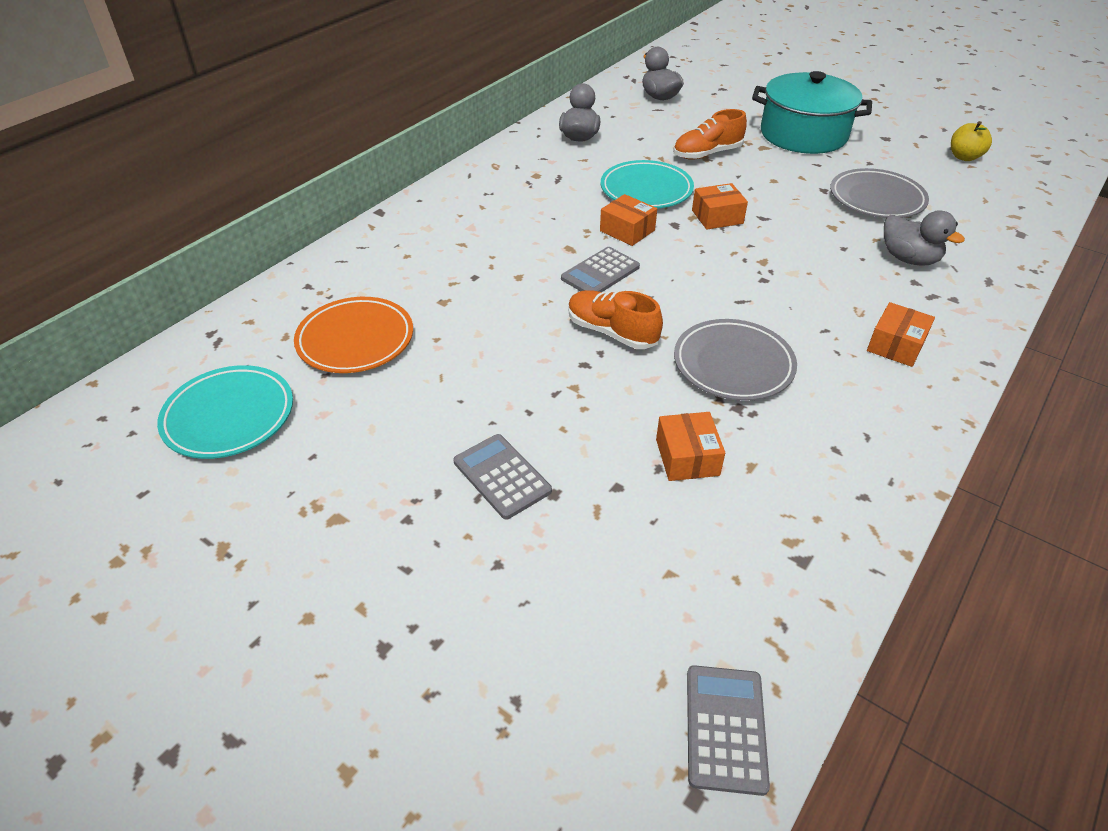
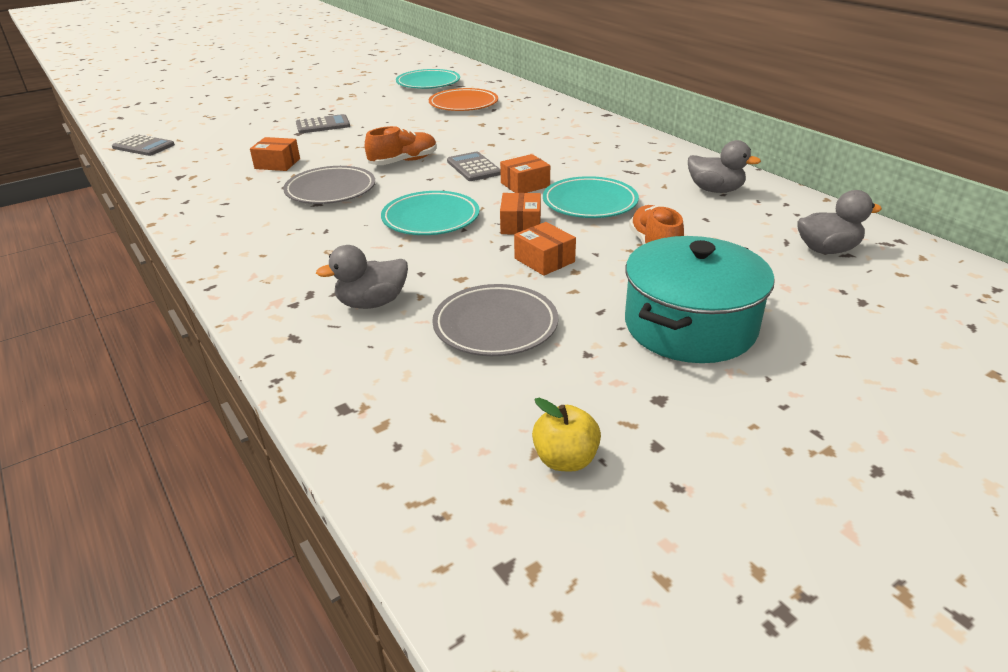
camera: 110 degrees right, 10 degrees down
(745, 269) = (431, 219): none -> turquoise plate
(896, 345) = (276, 253): orange box -> orange box (544, 260)

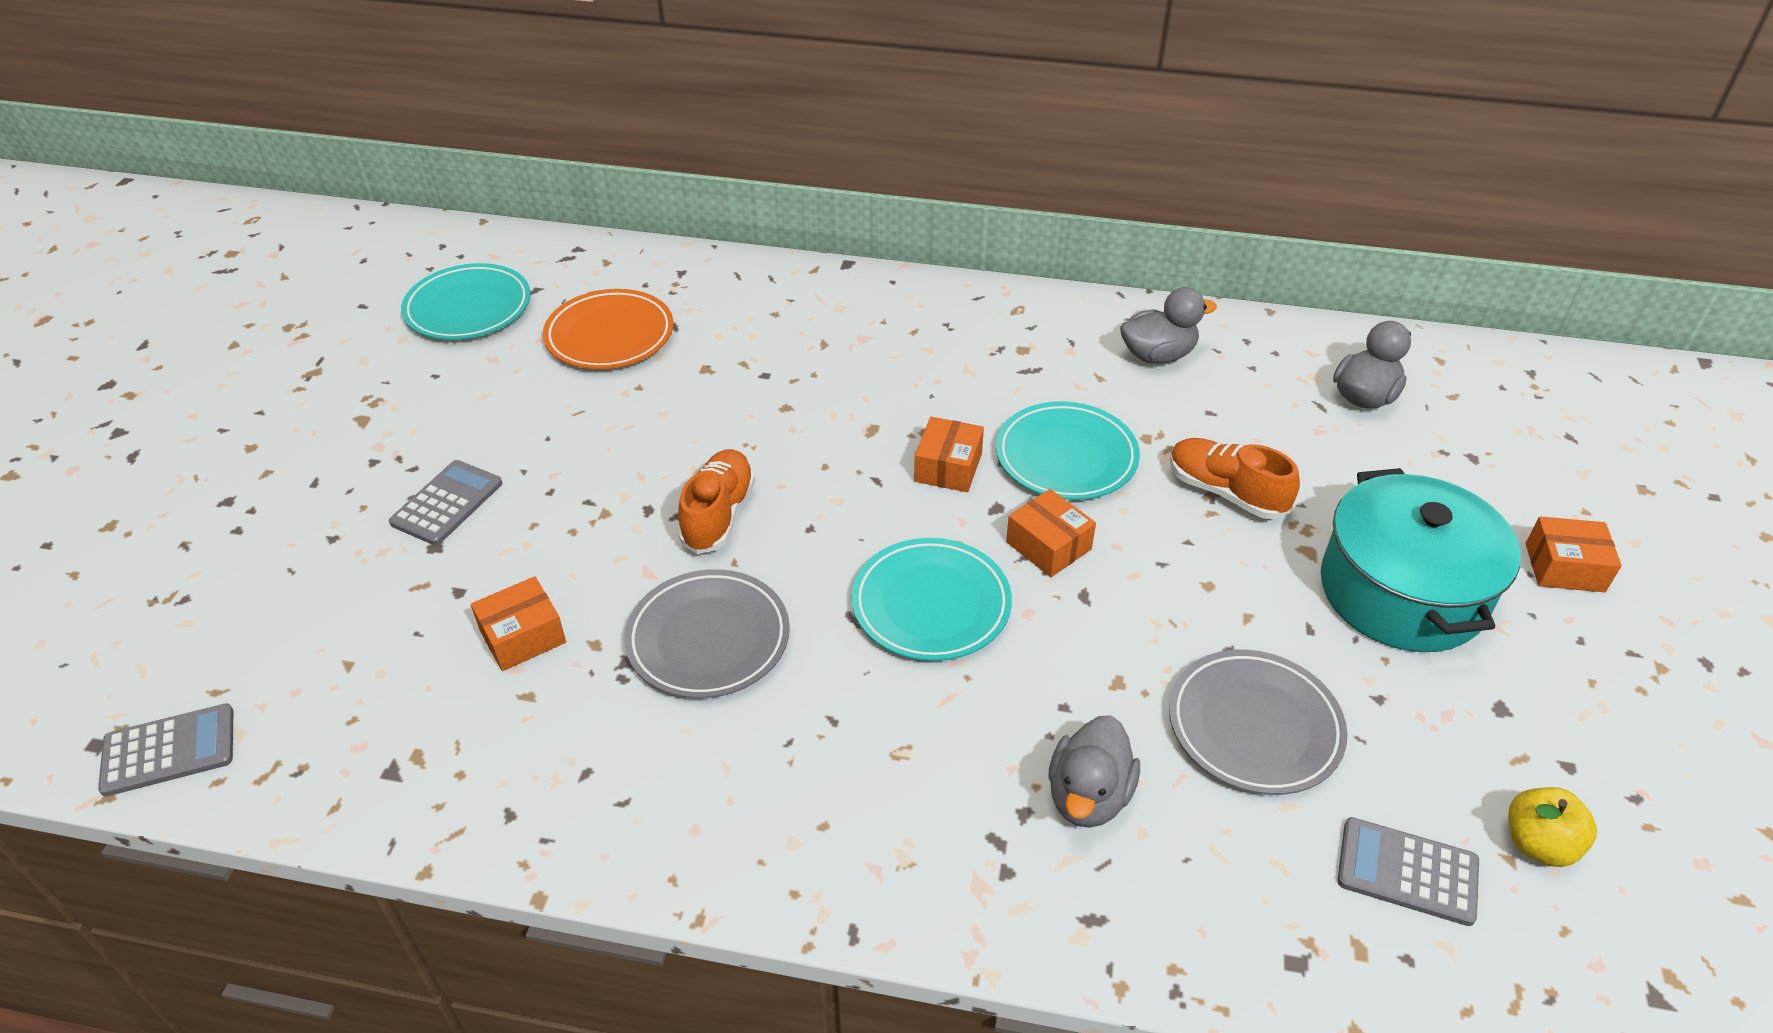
camera: 45 degrees left, 10 degrees up
(474, 167) = (835, 470): grey calculator -> grey calculator (1407, 871)
(544, 260) = (1156, 589): orange box -> orange box (1564, 567)

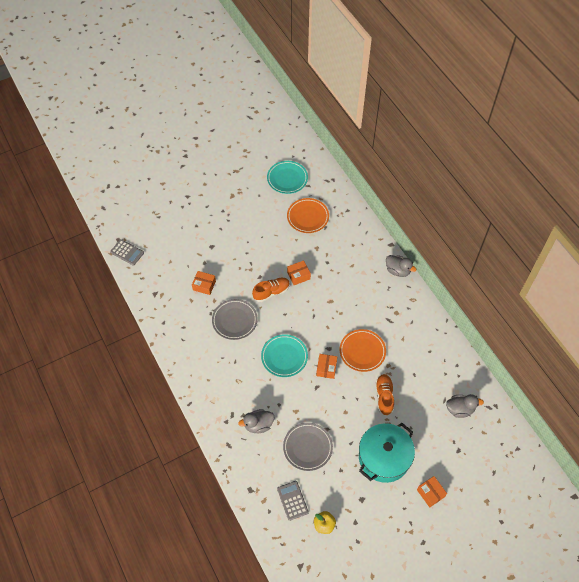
camera: 50 degrees right, 15 degrees up
(447, 503) = (224, 237): grey calculator -> none
(948, 467) = (333, 328): orange box -> orange box (298, 275)
(1066, 457) = (362, 351): turquoise plate -> orange plate
(1157, 355) = (427, 347): grey duck -> grey duck (398, 270)

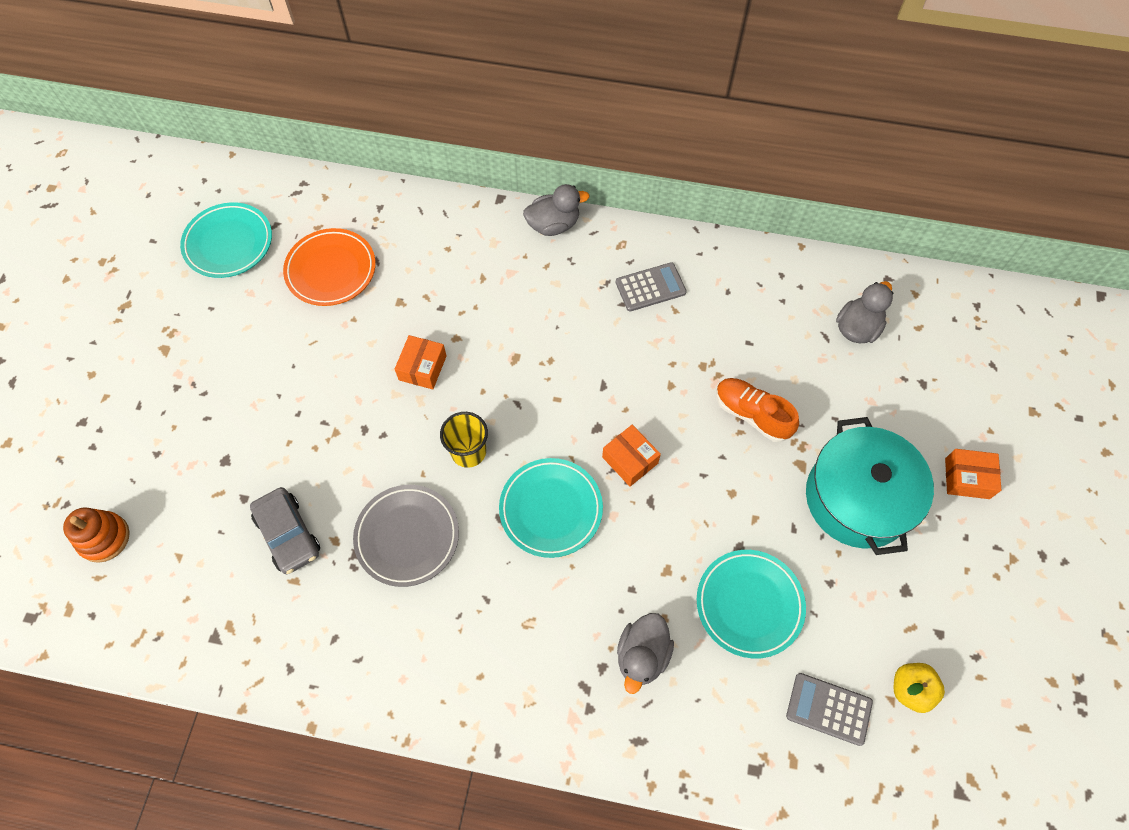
camera: 50 degrees left, 5 degrees up
(127, 252) = (75, 622): grey calculator -> grey calculator (650, 287)
(158, 236) = (104, 538): none -> orange stacking toy
(204, 285) = (288, 534): orange box -> grey car
(271, 292) = (411, 433): orange shoe -> none
(281, 315) = (468, 451): none -> yellow cup
(307, 447) = (749, 604): grey plate -> turquoise plate
(362, 351) = (646, 383): orange plate -> none

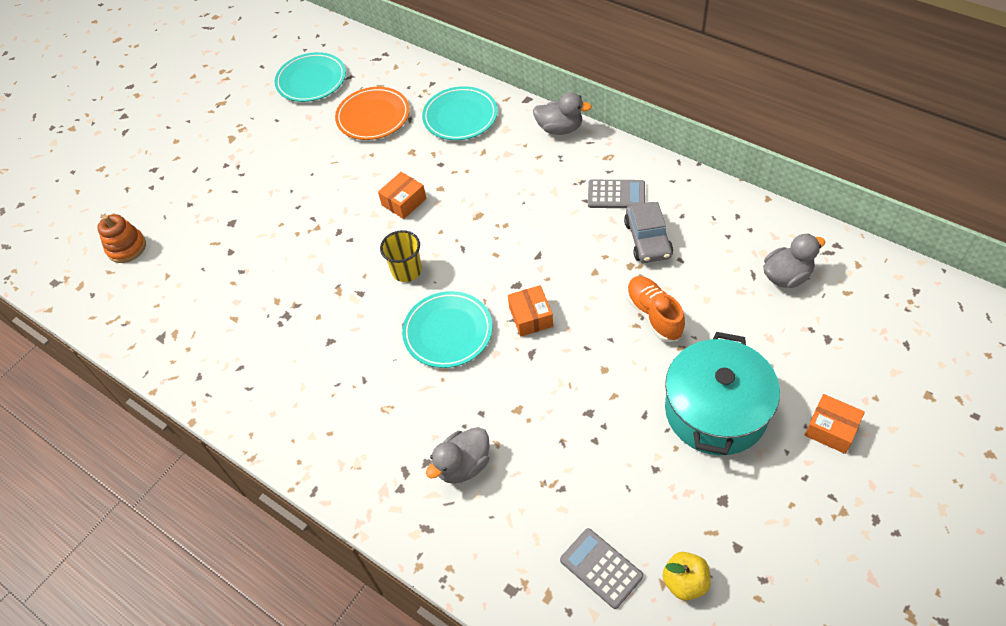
camera: 30 degrees right, 10 degrees down
(288, 534) = (247, 285): grey car -> grey car (647, 239)
(407, 536) = (329, 315): grey plate -> none
(749, 604) = (574, 460): turquoise plate -> turquoise plate (460, 117)

